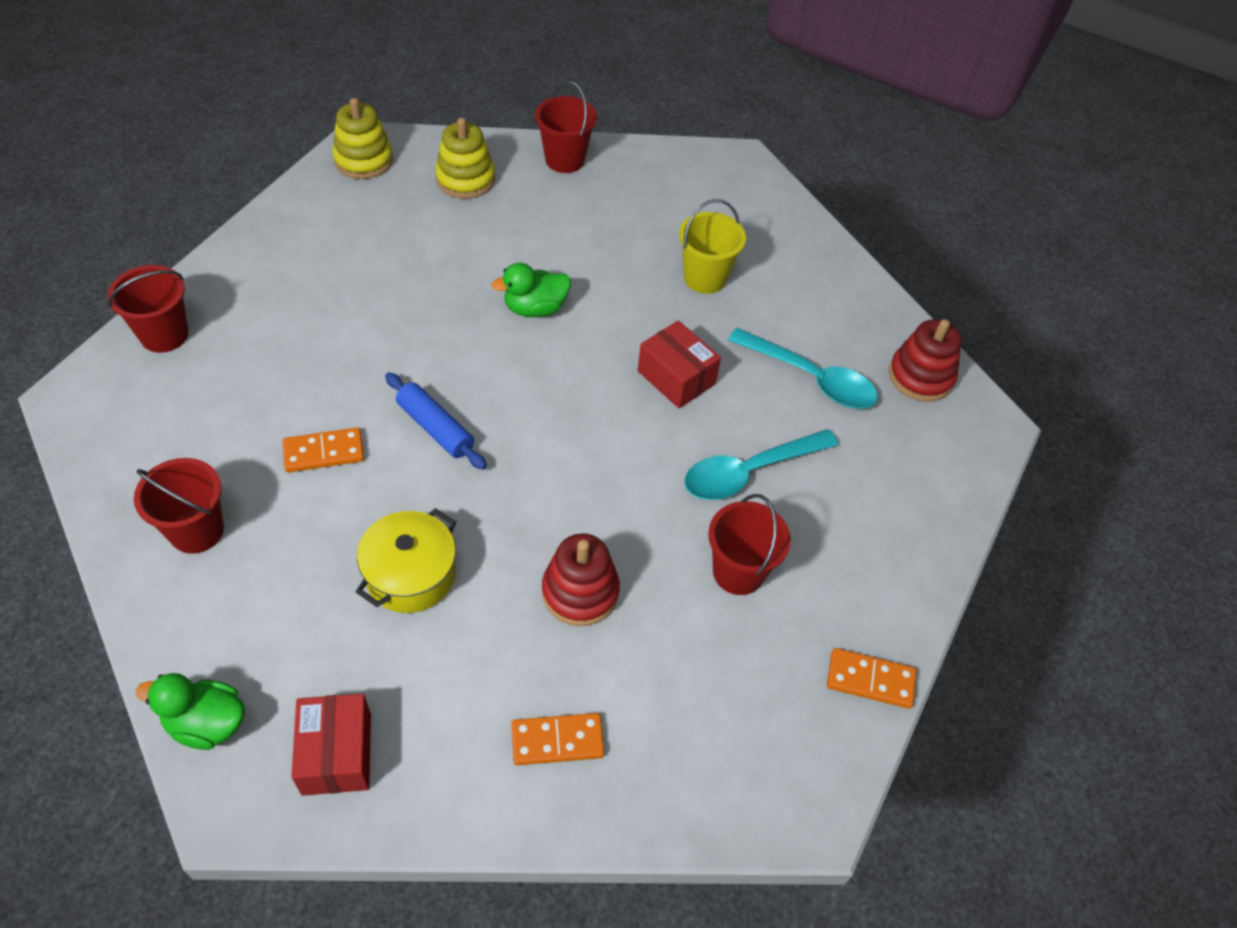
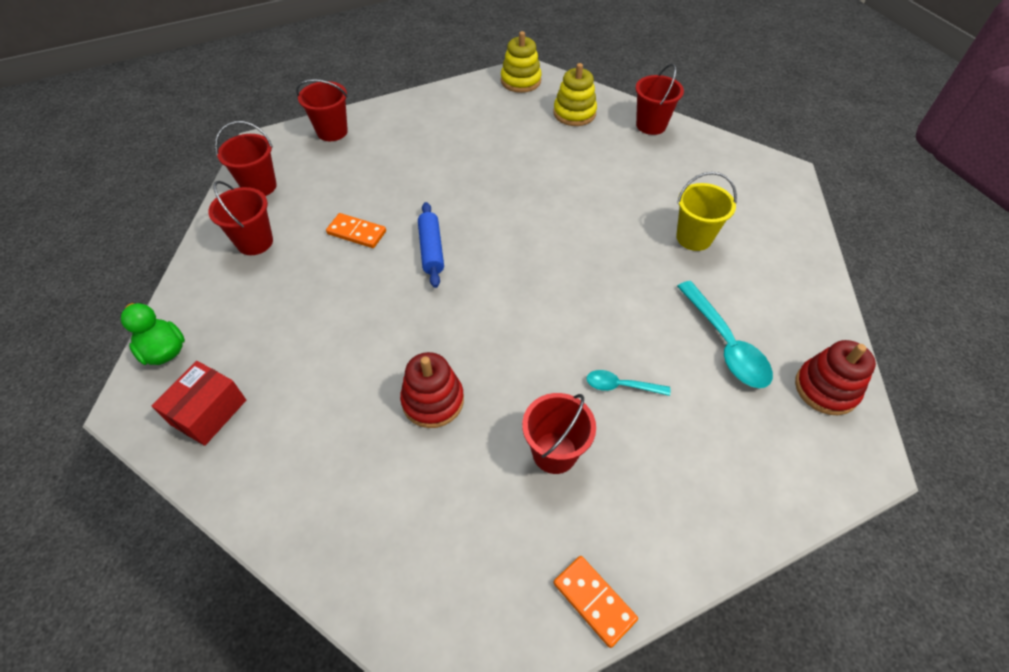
camera: 40 degrees right, 0 degrees up
(130, 456) = (259, 186): none -> red bucket
(410, 575) = (341, 329): yellow pot -> none
(535, 308) = (555, 206): green duck -> none
(557, 741) = (334, 491): orange domino -> none
(676, 377) = (617, 294): red box -> none
(749, 472) = (621, 386): turquoise spoon -> turquoise spoon, size x0.56

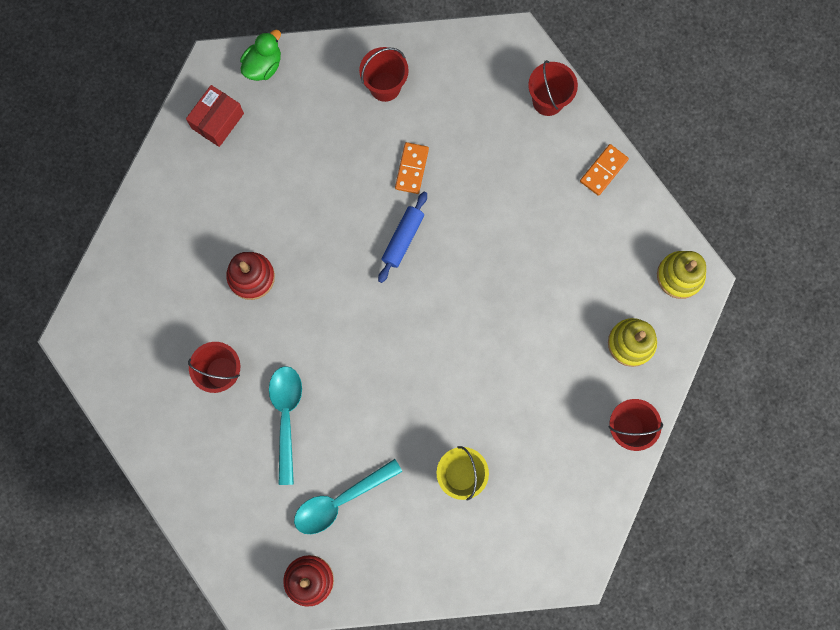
camera: 80 degrees right, 25 degrees up
(209, 412) = (217, 121): red box -> red box turned 75 degrees counterclockwise
(259, 186) = (455, 62): red bucket -> none
(431, 250) = (402, 239): blue rolling pin -> blue rolling pin turned 45 degrees counterclockwise
(594, 601) = (124, 410): orange domino -> orange domino (603, 170)
(621, 386) = (286, 417): turquoise spoon -> turquoise spoon, size x1.78

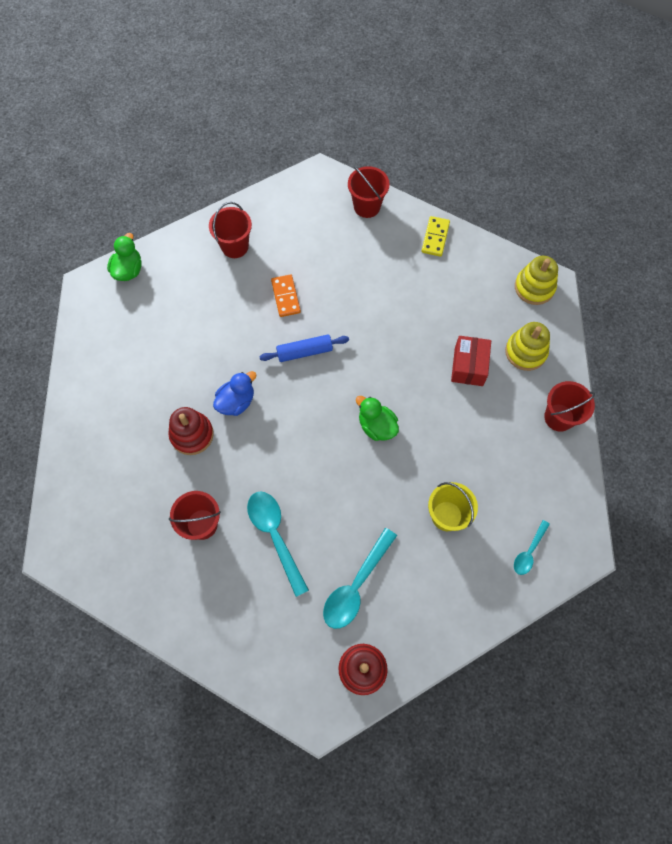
camera: 25 degrees left, 10 degrees down
(217, 121) = (108, 326): red box -> red box (468, 366)
(310, 262) = (236, 402): none -> blue duck
(402, 239) = (304, 351): blue rolling pin -> blue rolling pin turned 75 degrees clockwise
(437, 352) = (376, 426): none -> green duck
(522, 547) = (529, 552): none -> turquoise spoon
(603, 170) = (435, 237): orange domino -> yellow domino

